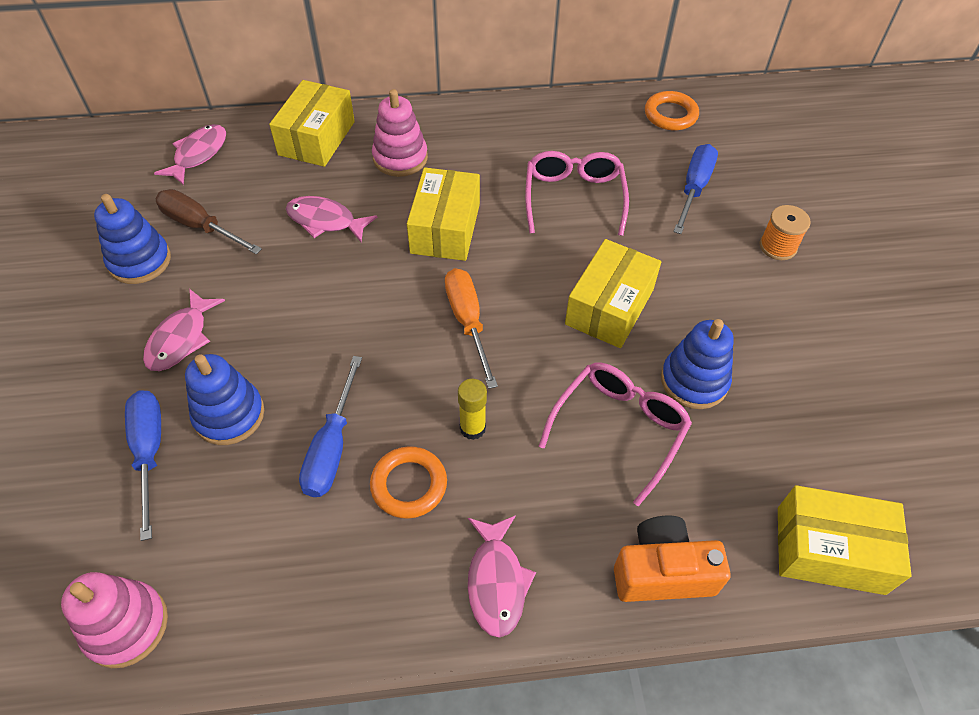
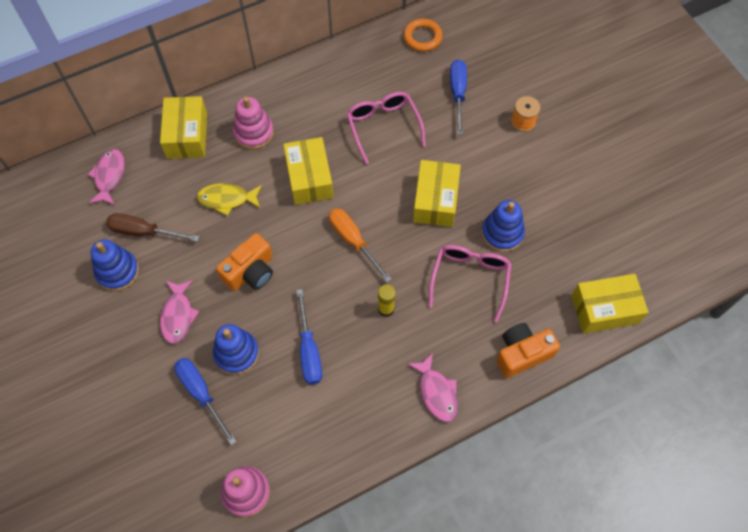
camera: 20 degrees left, 10 degrees up
(307, 316) = (250, 272): none -> orange camera
(325, 221) = (227, 199): pink fish -> yellow fish
(409, 485) = (364, 356): orange ring -> none

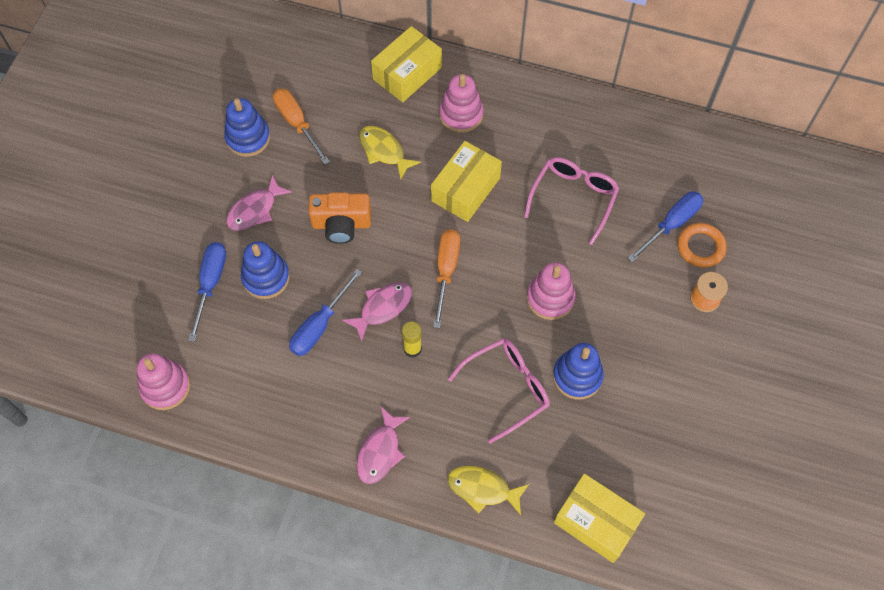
camera: 45 degrees right, 0 degrees up
(109, 176) = (317, 58): pink fish -> pink fish (382, 308)
(144, 232) = (297, 124): brown screwdriver -> orange screwdriver
(422, 37) = (694, 149): orange ring -> orange ring (700, 247)
(435, 200) = (550, 298): yellow box -> pink stacking toy
(522, 354) = (482, 489): orange camera -> yellow fish

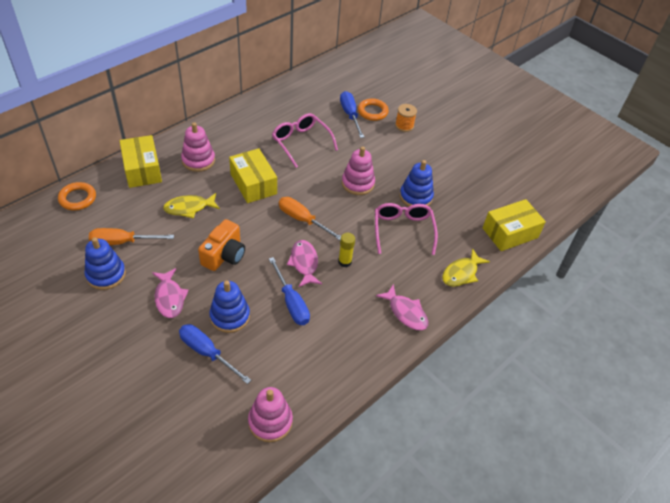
camera: 65 degrees left, 15 degrees down
(326, 47) = (77, 198): none -> orange ring

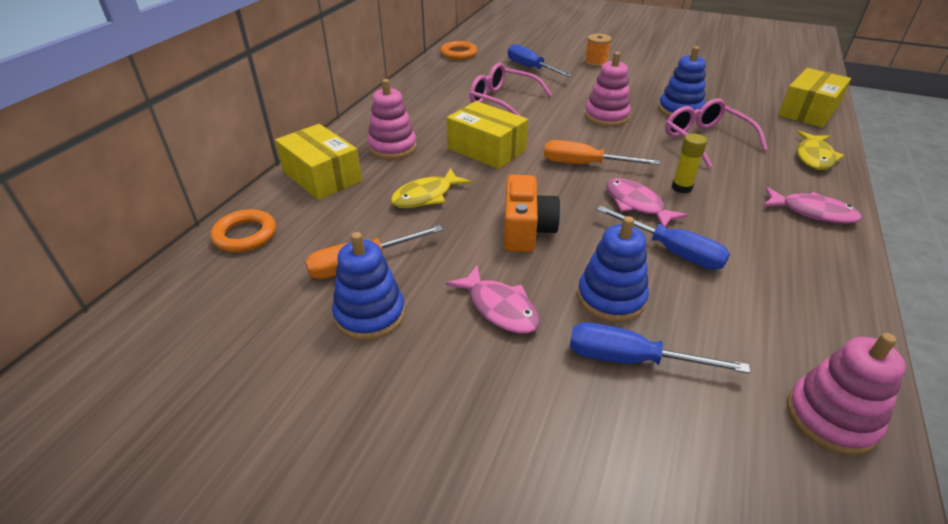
camera: 20 degrees left, 10 degrees down
(372, 112) = (551, 60): orange ring -> orange ring (458, 54)

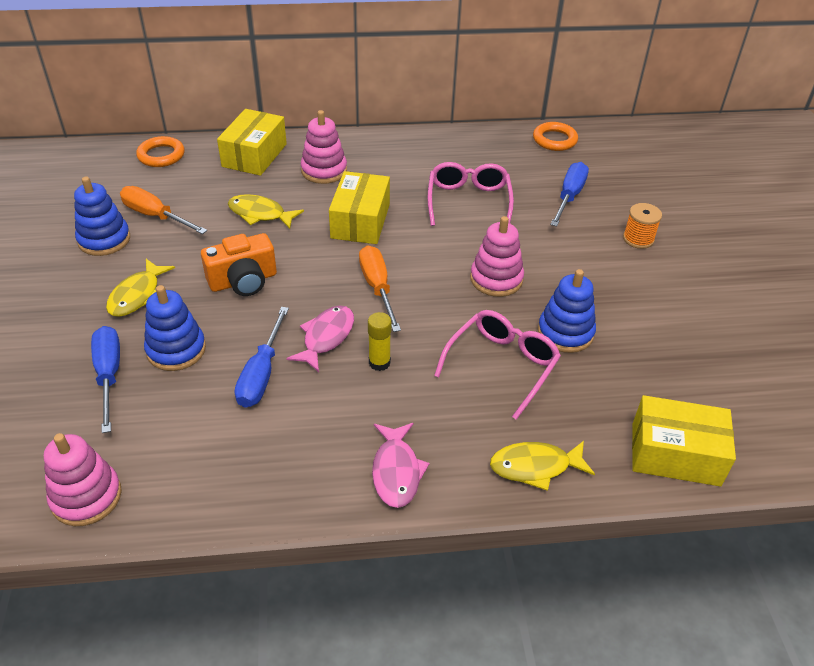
camera: 60 degrees right, 5 degrees up
(500, 308) = (137, 295): pink fish -> yellow fish

